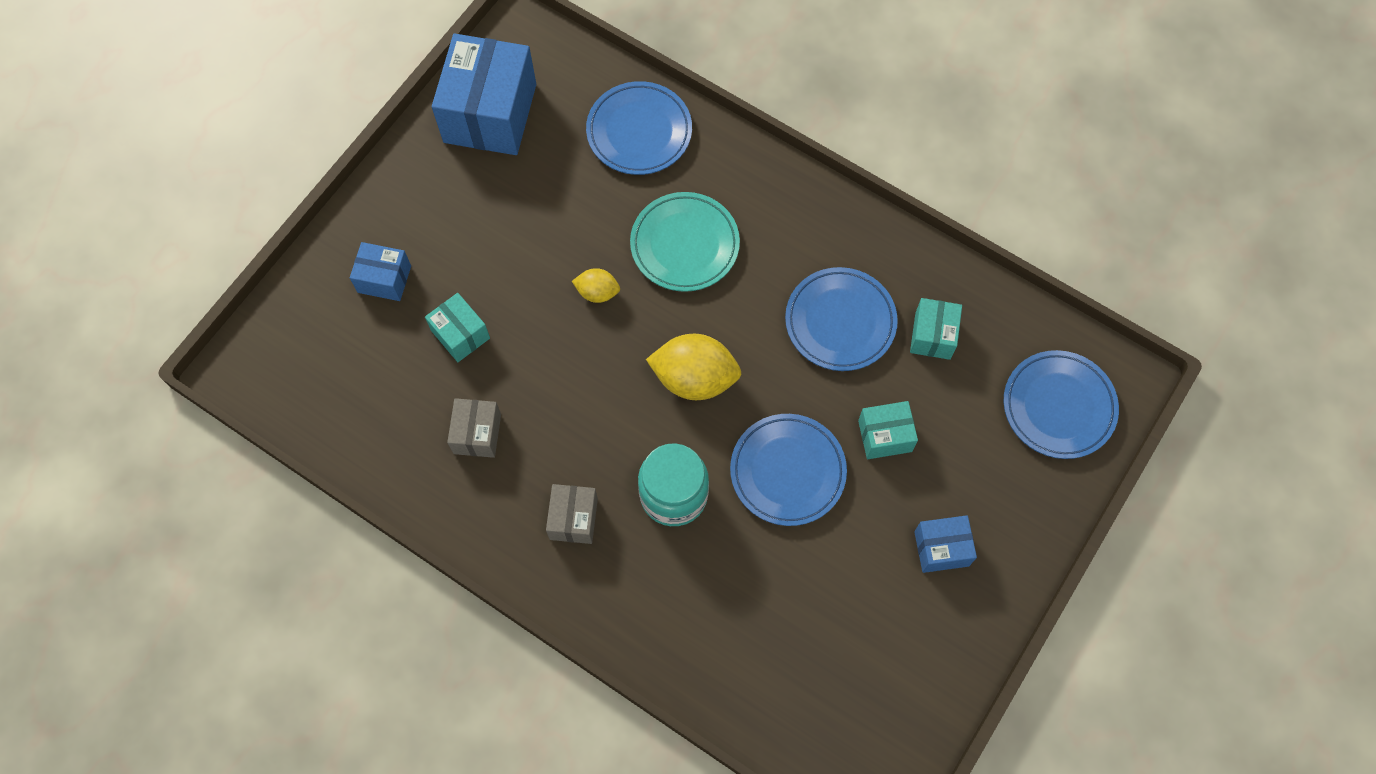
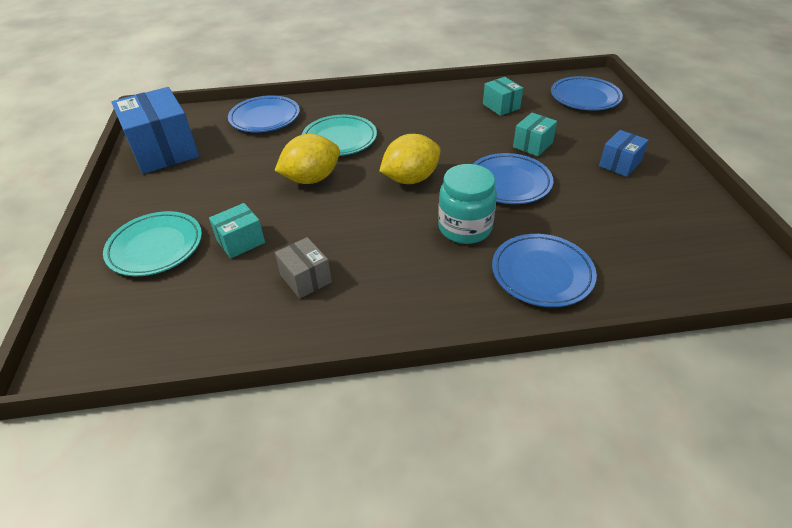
camera: 40 degrees left, 25 degrees down
(384, 279) = (155, 247): blue box -> turquoise plate
(460, 334) = (241, 241): turquoise box -> turquoise box turned 45 degrees counterclockwise
(573, 519) = (421, 277): grey box -> none
(597, 292) = (311, 179): yellow lemon -> yellow lemon, size x1.88
(840, 322) = (454, 123): blue plate -> blue plate (542, 274)

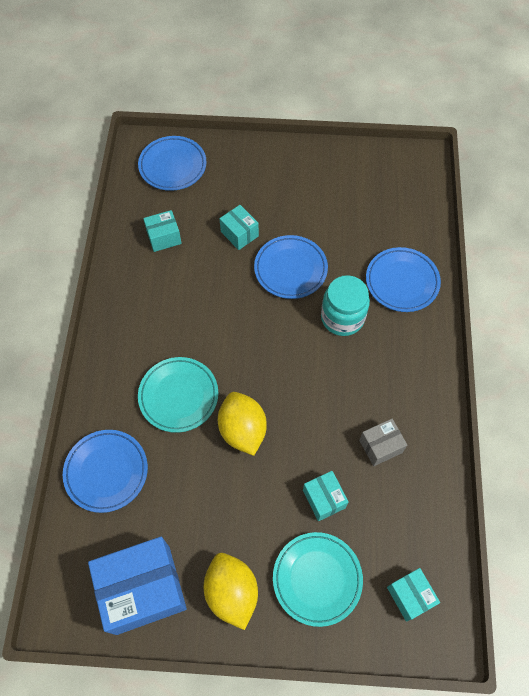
camera: 80 degrees left, 20 degrees up
(123, 323) = (410, 596): none -> turquoise box
(410, 179) = (265, 343): yellow lemon -> yellow lemon (232, 592)
(619, 164) = (285, 184): blue box -> none

